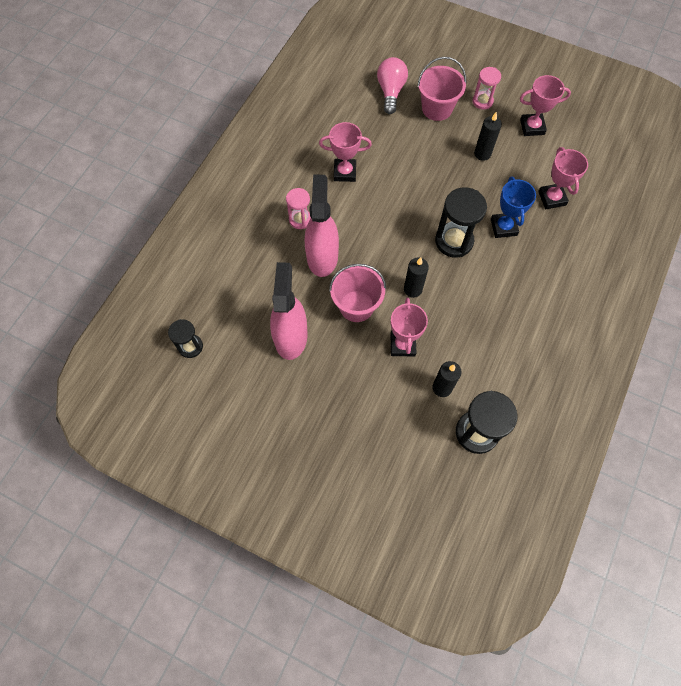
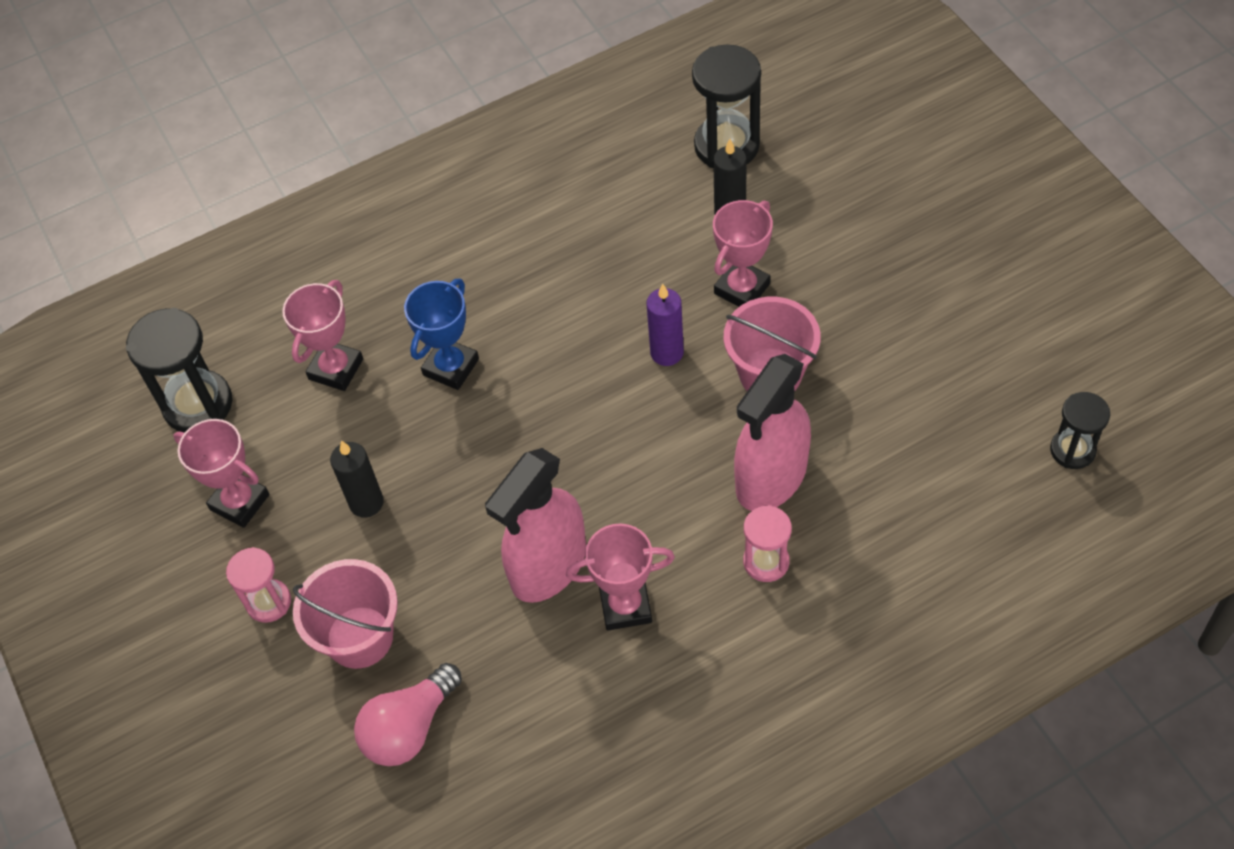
camera: 140 degrees left, 10 degrees down
(291, 336) = (902, 383): pink spray bottle -> pink spray bottle (548, 566)
(344, 172) = (625, 606): pink trophy -> pink trophy turned 45 degrees counterclockwise
(412, 289) = (667, 353): black candle -> purple candle
(454, 241) = (544, 388): black hourglass -> black hourglass (198, 404)

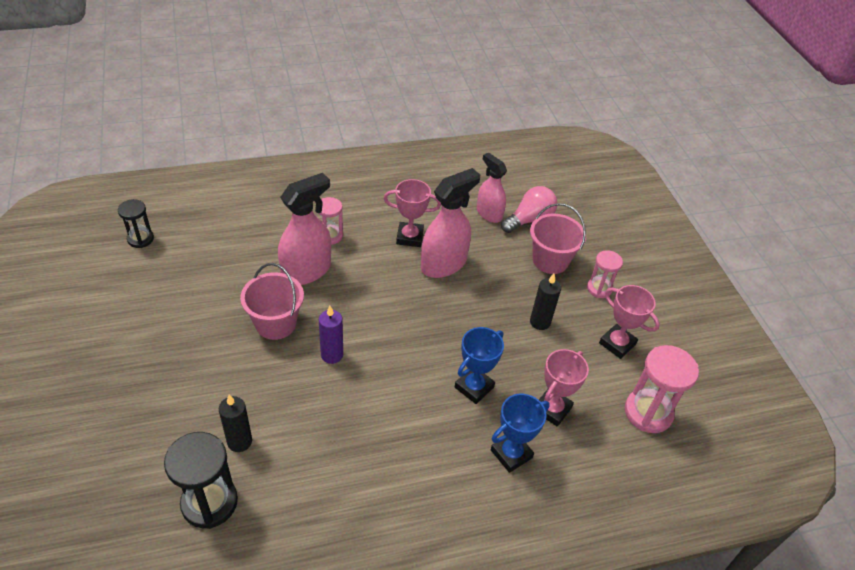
camera: 175 degrees left, 10 degrees down
(198, 404) = (648, 412): black hourglass -> pink hourglass
(385, 296) = (511, 454): none -> blue trophy
(492, 717) = (489, 213): none -> pink spray bottle
(742, 289) = (263, 382): pink trophy -> none

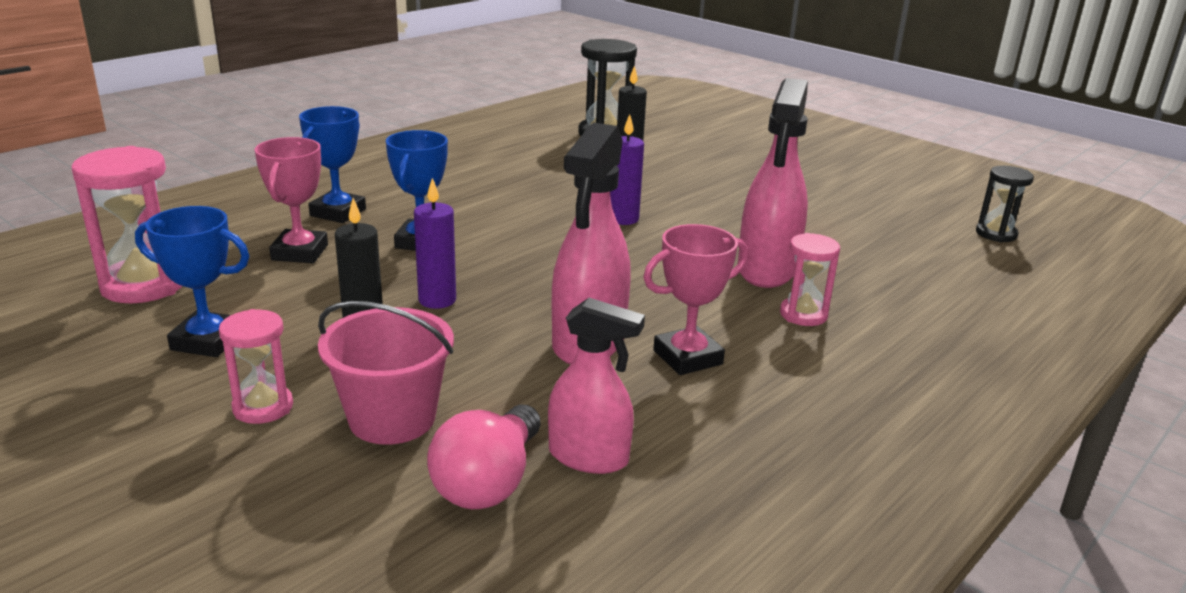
camera: 150 degrees right, 20 degrees down
(276, 323) = (721, 221): pink bucket -> none
(495, 325) = (437, 300): none -> purple candle
(617, 344) = (208, 341): pink trophy -> blue trophy

